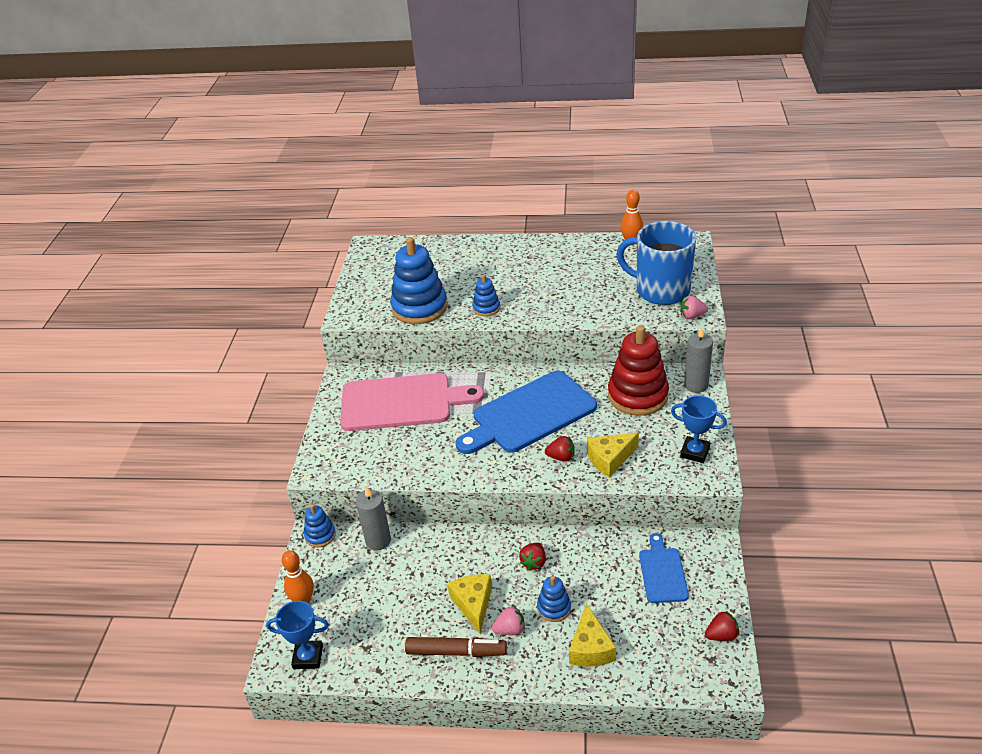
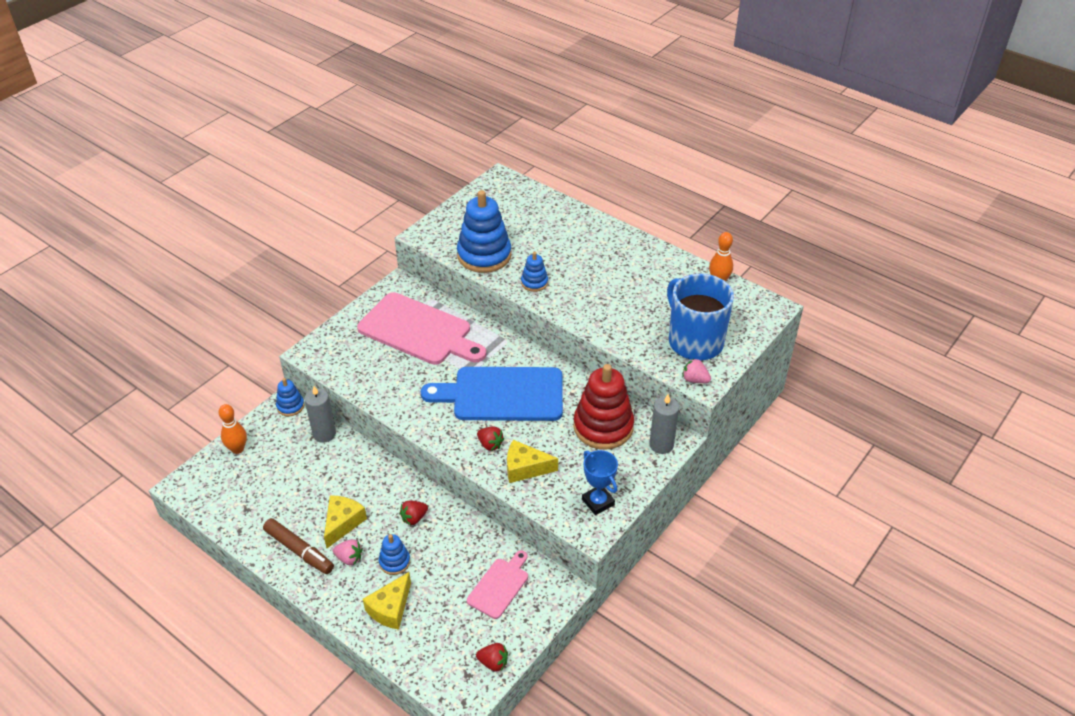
camera: 30 degrees right, 5 degrees up
(308, 657) = (205, 492): blue trophy -> none
(662, 572) = (499, 586): blue cutting board -> pink cutting board

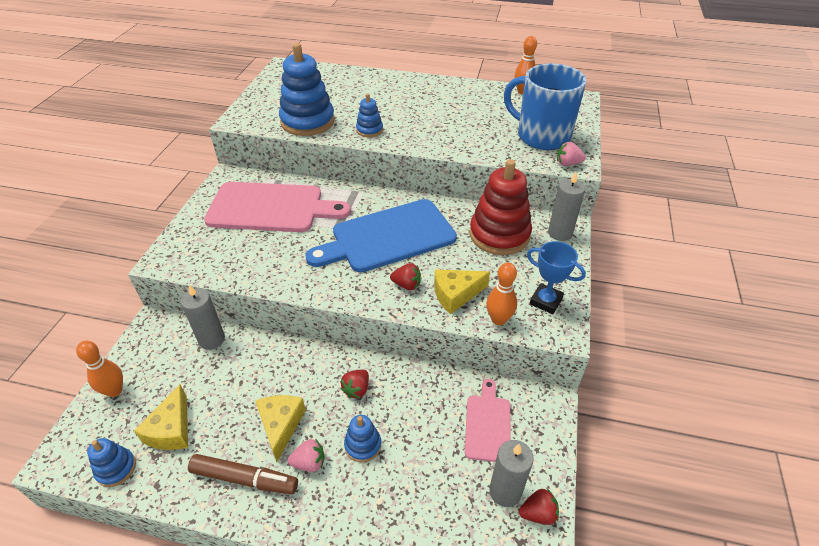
camera: 25 degrees left, 0 degrees up
(290, 406) = (159, 325): blue stacking toy -> blue stacking toy (116, 468)
(390, 608) = (389, 502): yellow cheese -> yellow cheese (171, 429)
(479, 638) = (505, 491): none -> grey candle
(546, 502) = (498, 319): none -> orange bowling pin

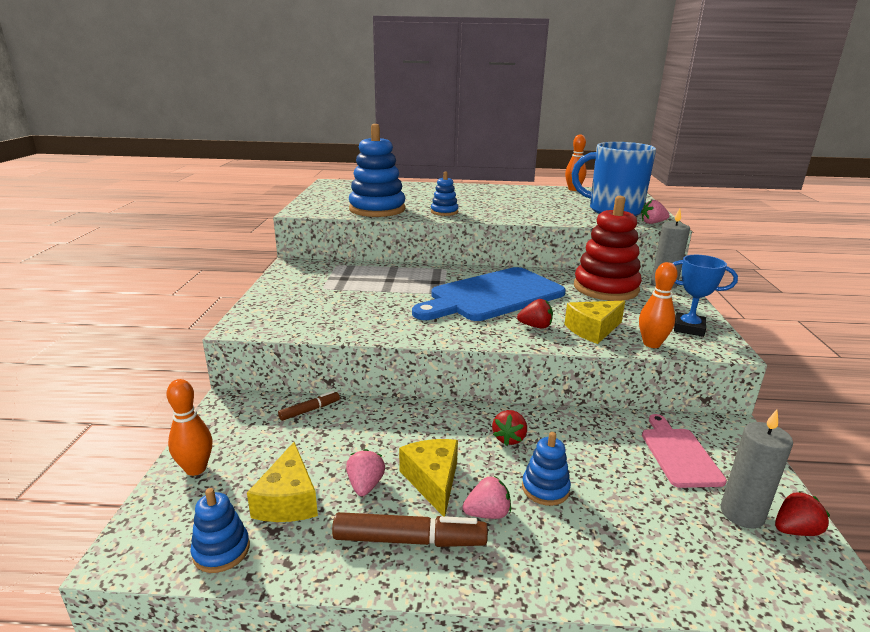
camera: 10 degrees left, 20 degrees down
(211, 339) = (310, 410): grey candle -> brown marker
(230, 423) = (365, 485): none -> pink strawberry
(271, 208) = (353, 283): pink cutting board -> none

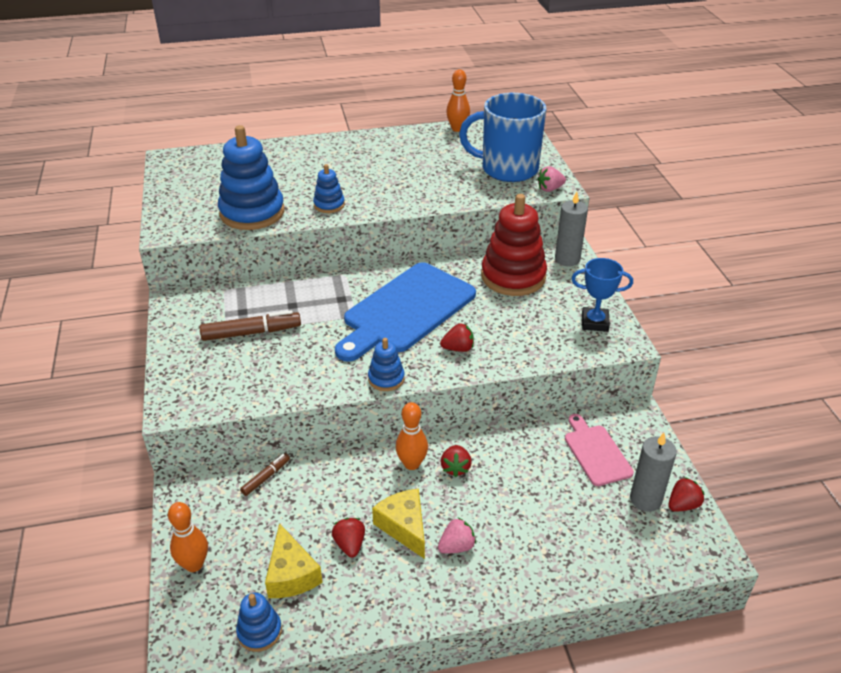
camera: 15 degrees left, 15 degrees up
(365, 485) = (350, 544): pink strawberry -> red strawberry
(409, 540) = (403, 585): brown marker -> brown marker (251, 333)
(545, 489) = (496, 512): blue stacking toy -> blue stacking toy (386, 379)
(593, 330) = (511, 342): yellow cheese -> none
(651, 344) = (564, 351): orange bowling pin -> orange bowling pin (411, 464)

